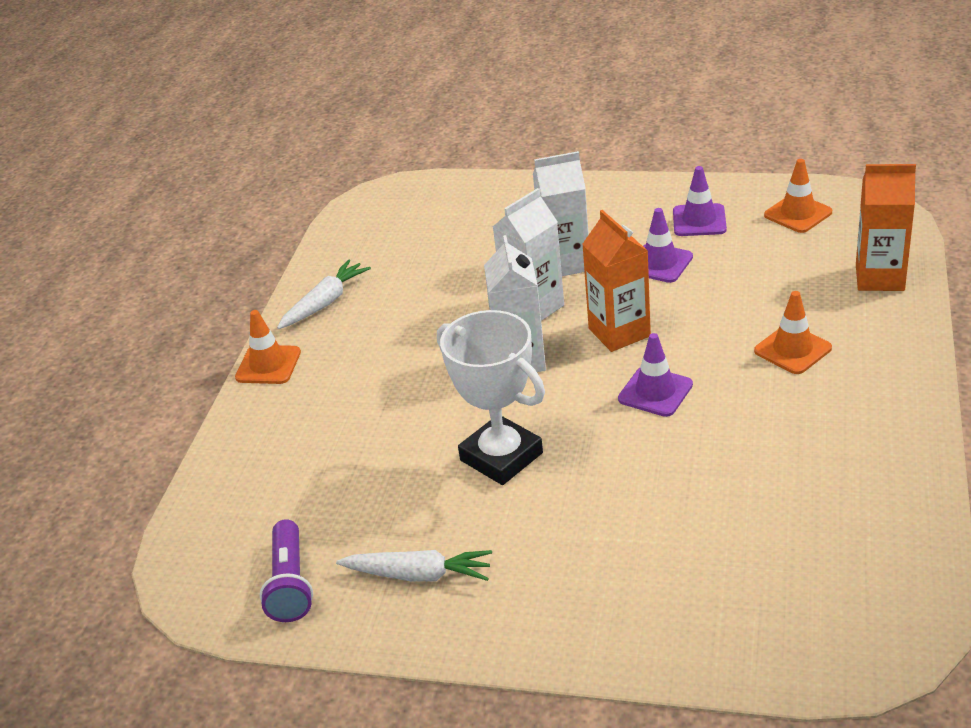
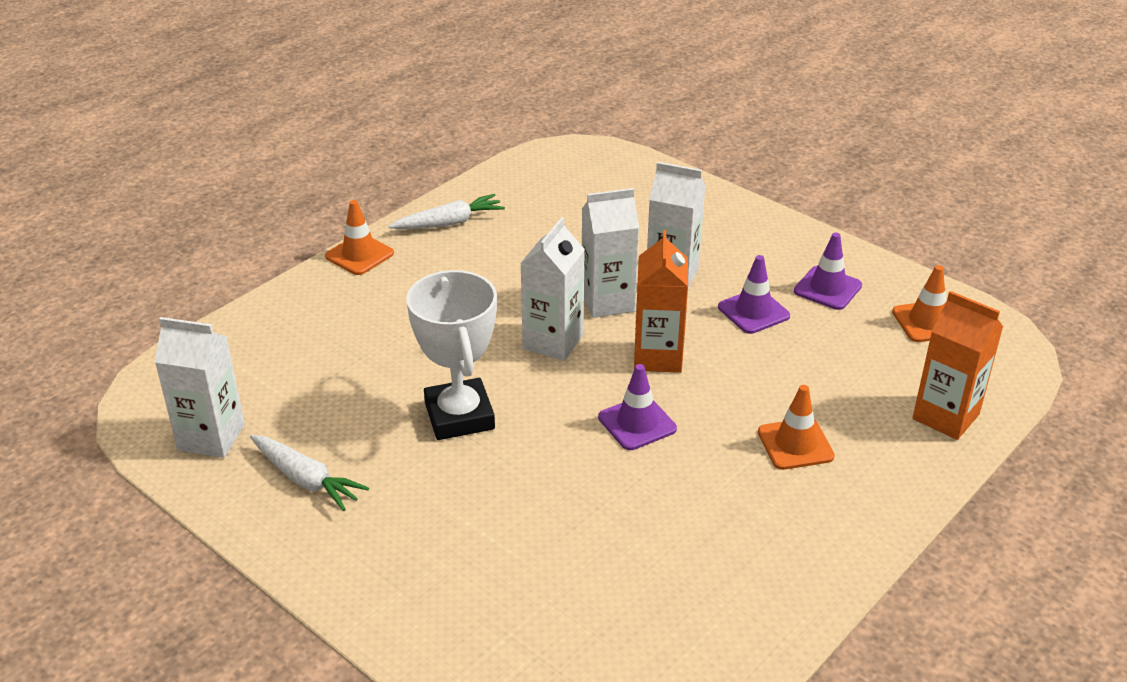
camera: 25 degrees right, 0 degrees up
(290, 584) = (211, 437): purple flashlight -> white carton

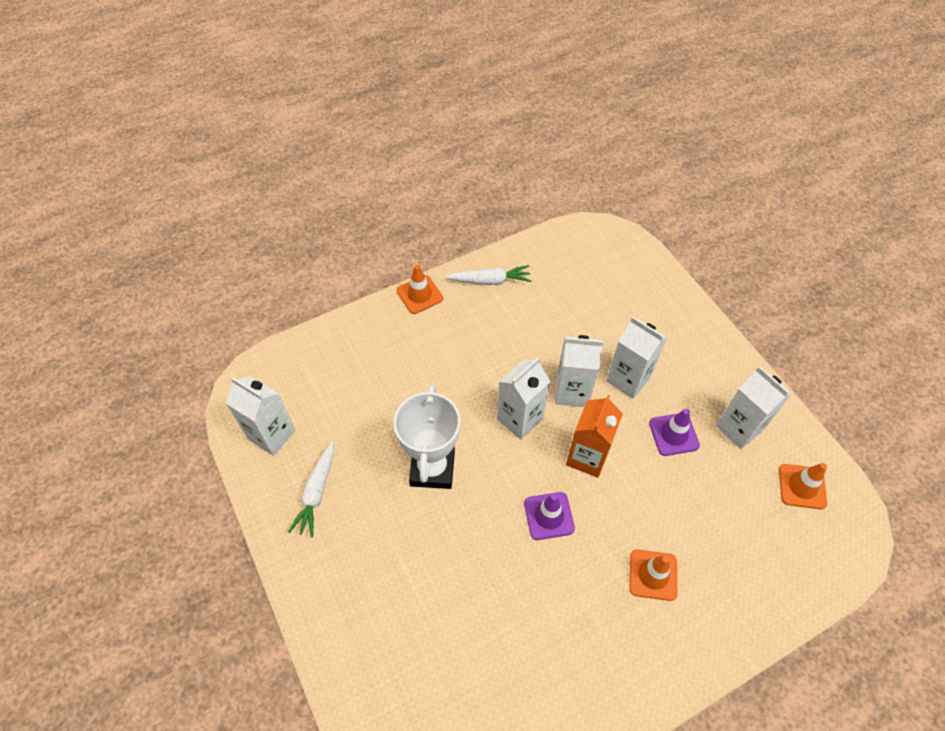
camera: 20 degrees right, 20 degrees up
(306, 479) = (316, 492): white carrot -> white carrot turned 45 degrees clockwise
(827, 288) = (739, 428): purple traffic cone -> white carton
(945, 416) = (776, 586): orange carton -> none

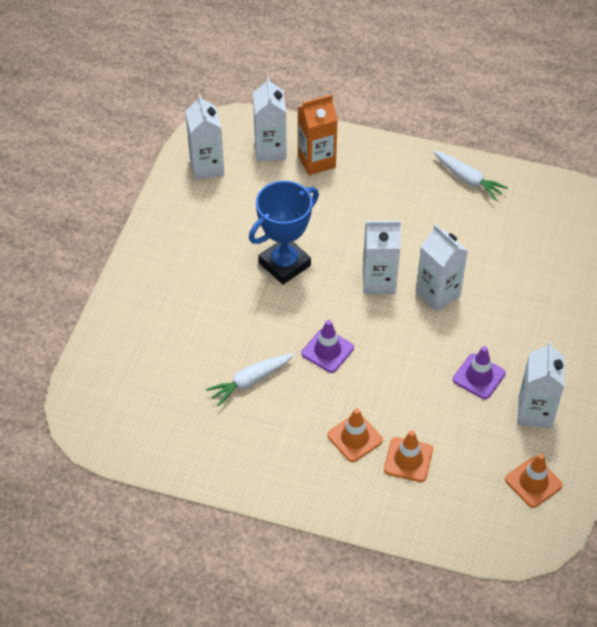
camera: 45 degrees right, 5 degrees down
(316, 492) = (197, 221): white carrot -> white carrot (250, 381)
(419, 295) = (403, 152): orange traffic cone -> orange traffic cone (408, 460)
(432, 468) = (284, 264): white trophy -> blue trophy
(587, 457) = (397, 340): orange carton -> orange carton (316, 161)
(628, 379) = (490, 318): white carton -> white carton (270, 150)

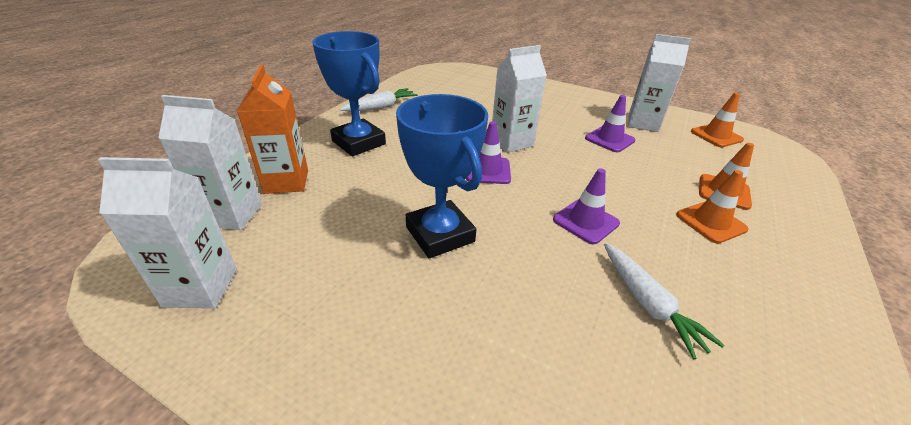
camera: 80 degrees left, 15 degrees down
(379, 281) = (488, 170): white carton -> purple traffic cone
(390, 184) = (358, 142): none -> blue trophy

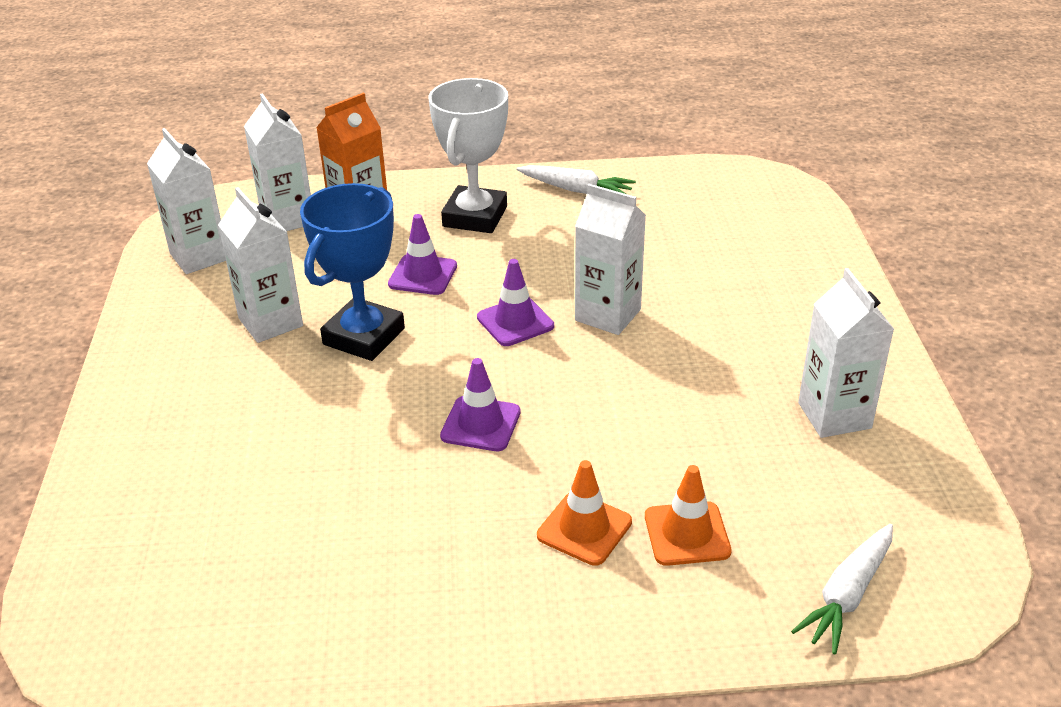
camera: 60 degrees right, 0 degrees up
(358, 142) = (475, 216): blue trophy -> white trophy
(365, 277) = (270, 322): none -> white carton
(609, 139) = (726, 394): purple traffic cone -> purple traffic cone (423, 275)
(648, 304) = (373, 499): white carrot -> white carrot (847, 595)
(716, 136) = (896, 506): orange traffic cone -> none

